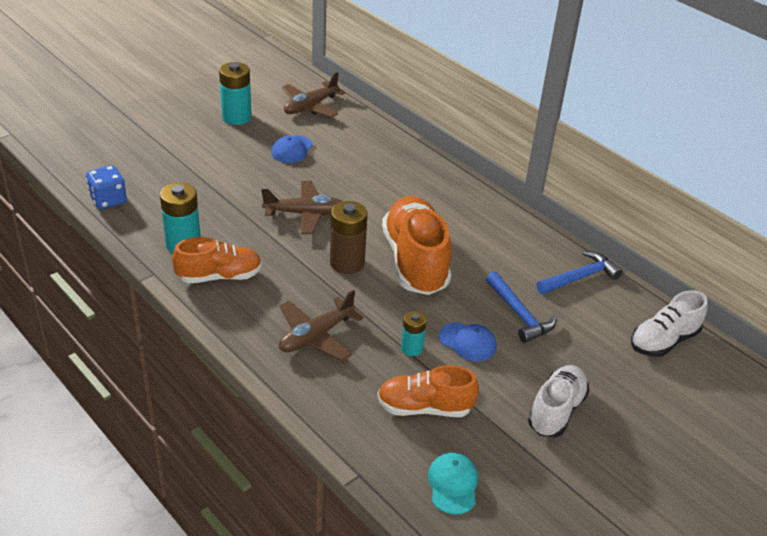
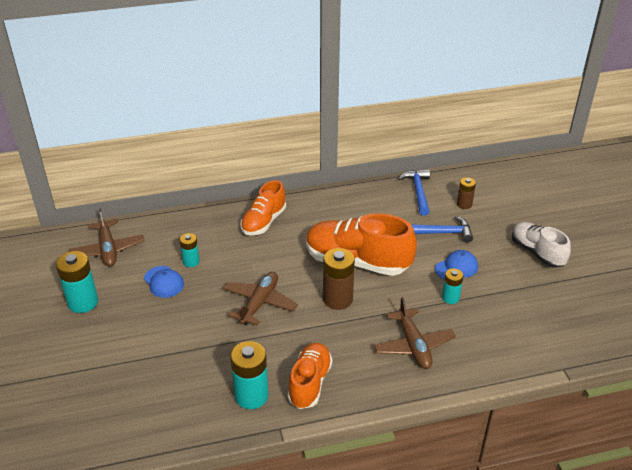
camera: 60 degrees left, 0 degrees up
(108, 200) = (144, 435): blue dice -> none
(330, 156) = (191, 262): none -> turquoise battery
(424, 408) = (512, 313): orange shoe -> orange shoe (264, 222)
(453, 484) = (585, 325): turquoise cap -> none
(592, 322) = (464, 204): none -> brown battery
(663, 341) = (494, 183): white shoe -> none

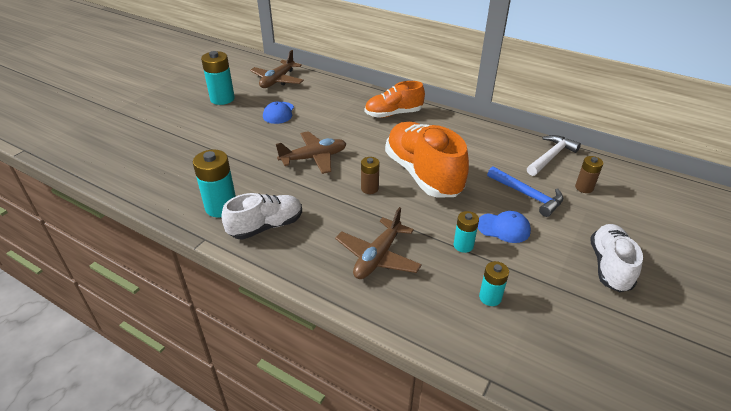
camera: 45 degrees right, 0 degrees up
(191, 262) = (311, 111): turquoise battery -> turquoise battery (490, 297)
(310, 383) = (266, 226): orange shoe -> white shoe
(337, 299) = (369, 188): brown battery -> brown battery, size x0.58
(418, 191) = (551, 156): blue hammer -> white hammer

